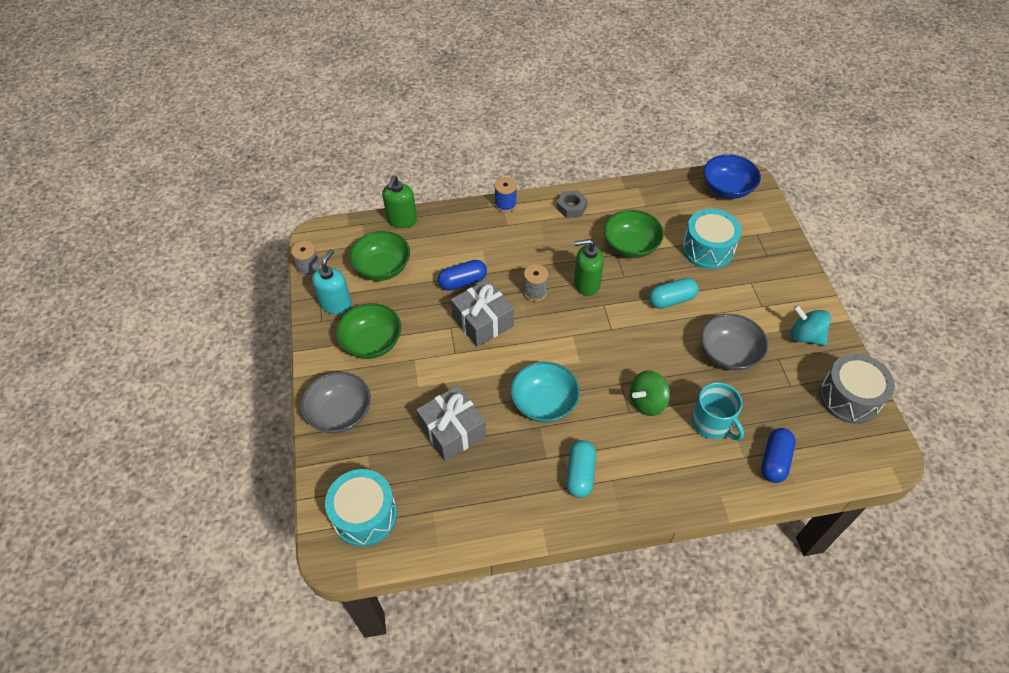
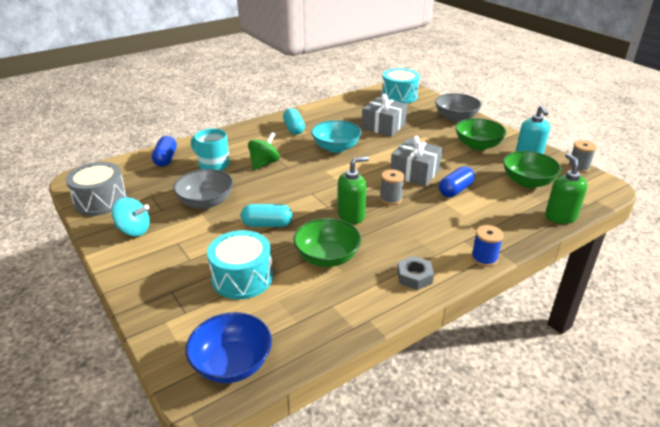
camera: 155 degrees right, 20 degrees down
(671, 300) = (267, 224): turquoise capsule -> turquoise capsule turned 45 degrees clockwise

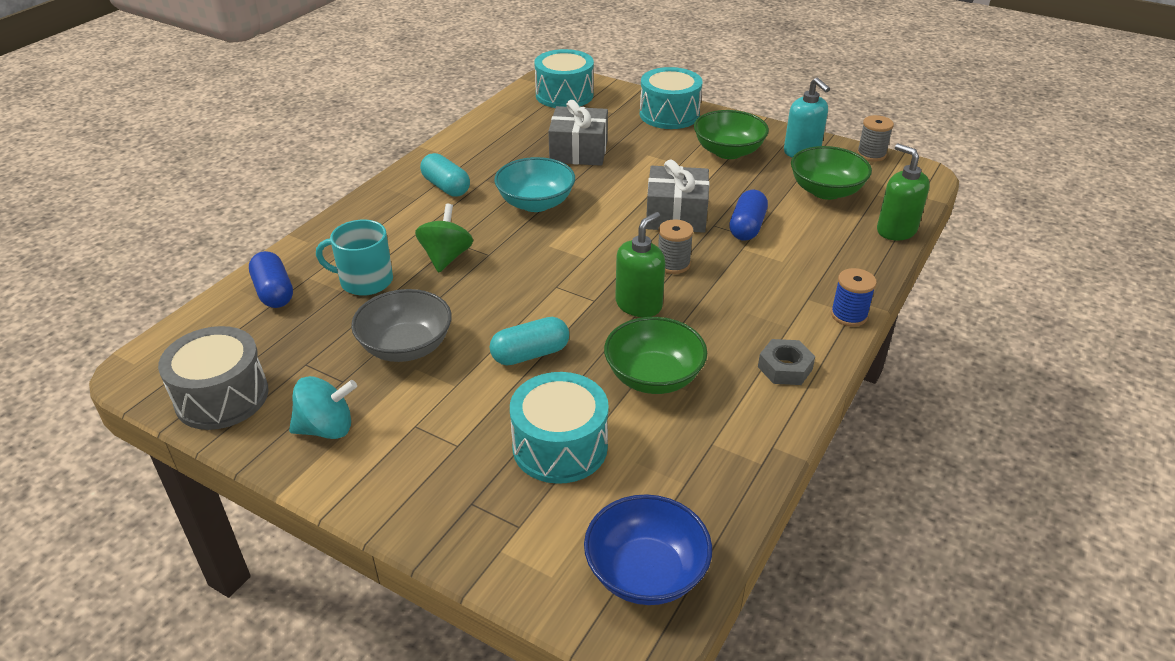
camera: 25 degrees left, 5 degrees up
(455, 118) = (669, 114): grey bowl -> turquoise drum

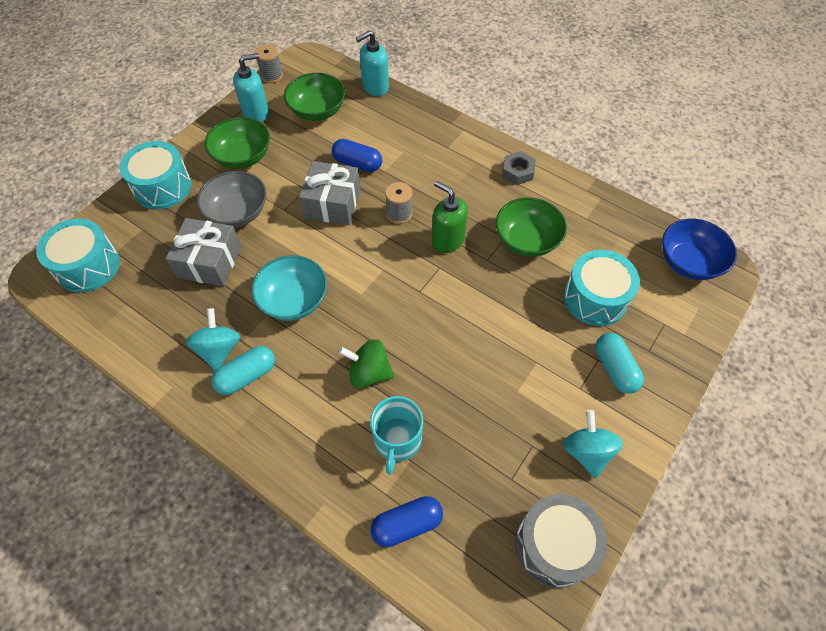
camera: 85 degrees left, 20 degrees up
(406, 347) = (491, 399): grey bowl -> grey bowl (237, 213)
(475, 169) = (219, 349): none -> turquoise spinning top
(530, 354) = (502, 312): turquoise capsule -> turquoise capsule (614, 368)
(849, 315) = (466, 131): blue spool -> none
(896, 230) = (375, 87): green soap dispenser -> turquoise soap dispenser

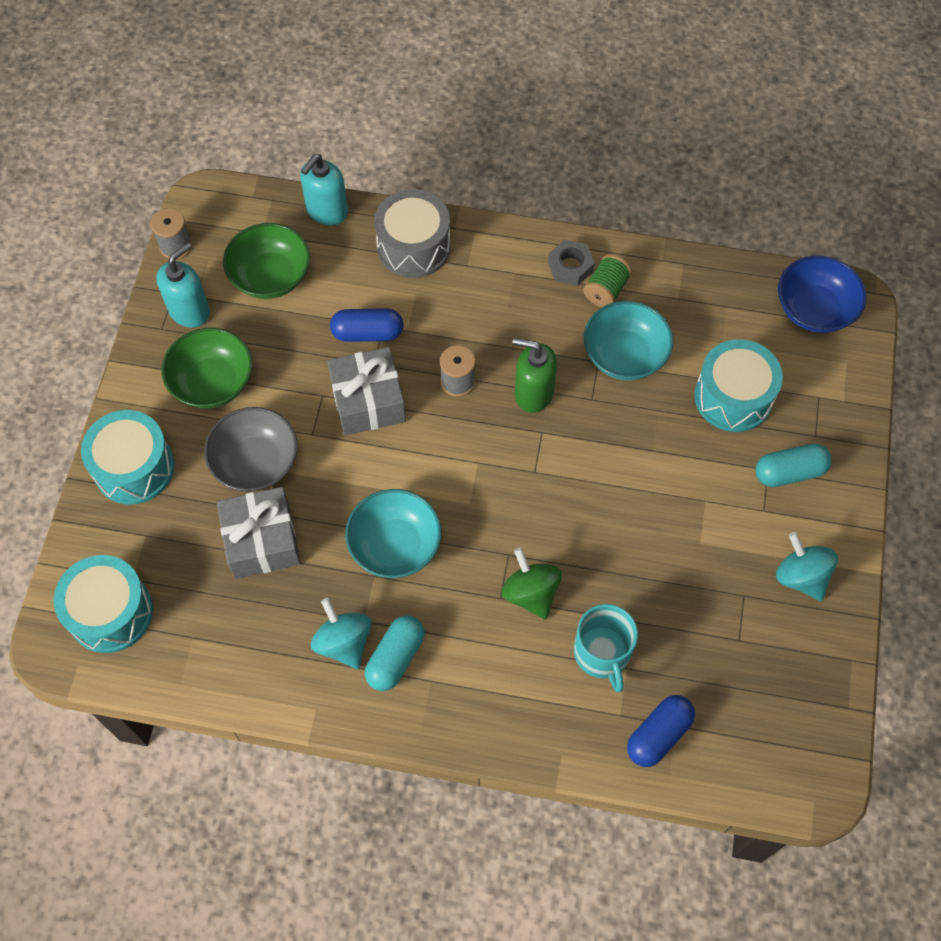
camera: 25 degrees left, 5 degrees up
(369, 372) = (530, 593): green spinning top -> green spinning top turned 75 degrees clockwise
(526, 240) = (624, 355): green bowl -> turquoise bowl
(535, 194) = (606, 290): none -> green spool
(554, 545) = (812, 686): grey drum -> grey drum (413, 247)
(614, 368) = (789, 472): turquoise capsule -> turquoise capsule turned 60 degrees counterclockwise

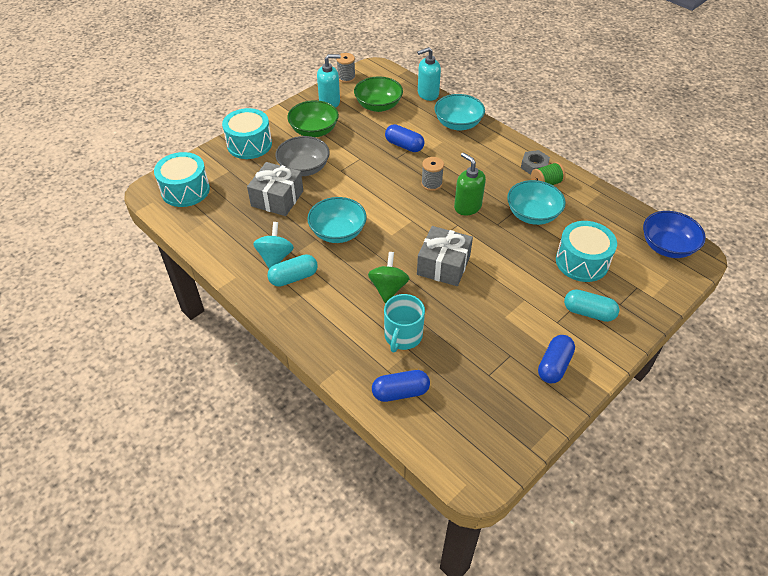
camera: 35 degrees right, 15 degrees down
(368, 401) = (379, 171): grey gift -> grey gift (443, 265)
(413, 247) = (458, 124): grey drum -> turquoise bowl
(801, 576) = (554, 365): turquoise spinning top -> blue capsule

